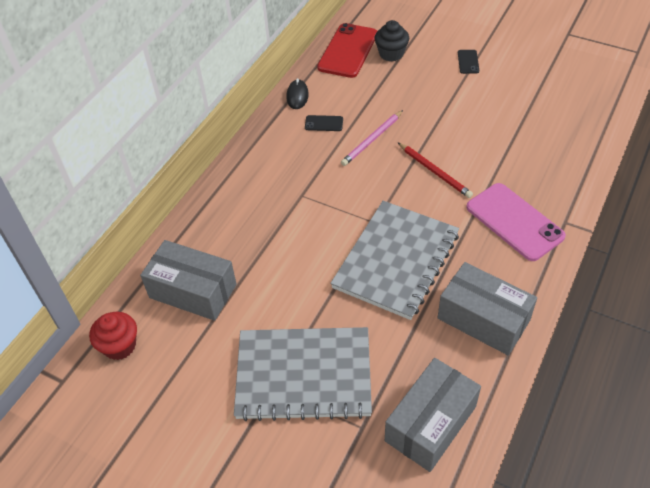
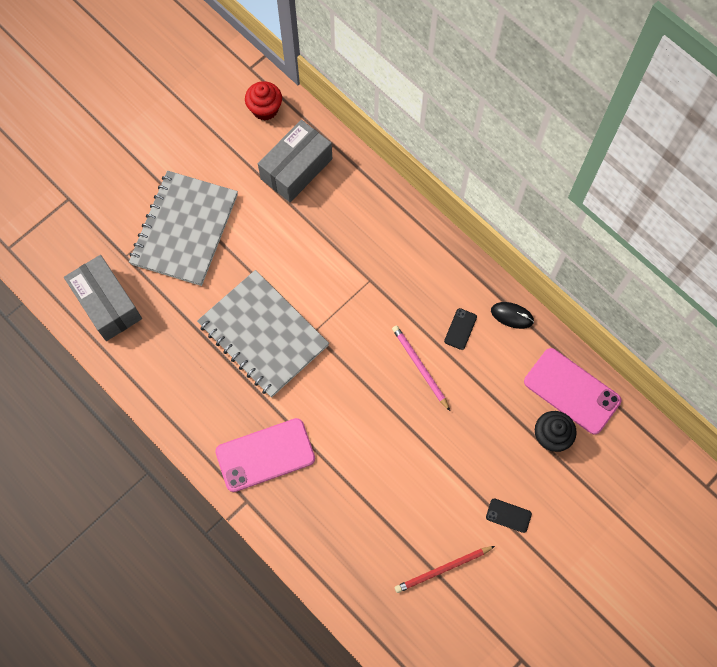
camera: 105 degrees right, 20 degrees up
(348, 51) = (572, 391): red phone -> pink phone
(434, 171) = (354, 409): red pencil -> red pencil (442, 569)
(483, 319) = (176, 380): grey box -> none

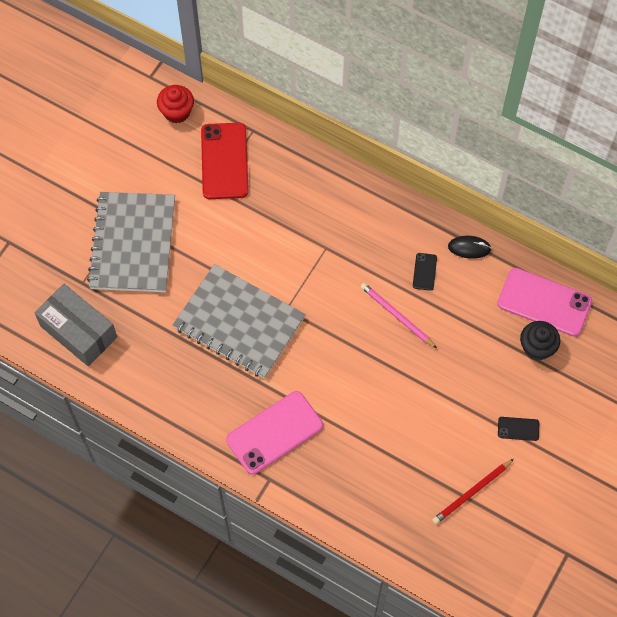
camera: 15 degrees left, 5 degrees down
(296, 169) = (224, 161): grey box -> red phone

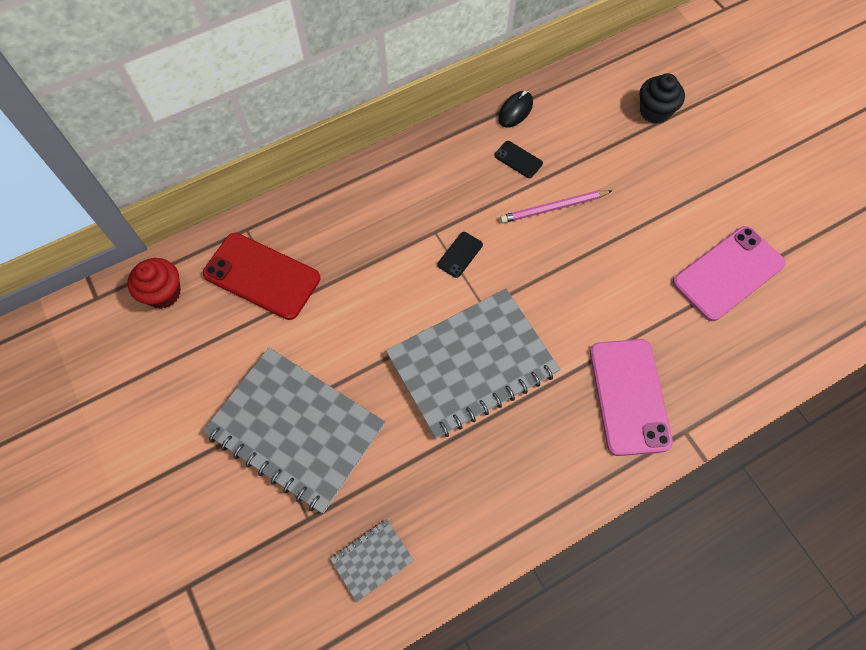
camera: 60 degrees left, 0 degrees up
(78, 331) = (372, 559): grey box -> grey notebook
(472, 492) = (787, 242): red pencil -> none
(518, 429) = (734, 169): black phone -> black phone (460, 255)
(544, 302) = (610, 82): pink phone -> pink phone (728, 273)

